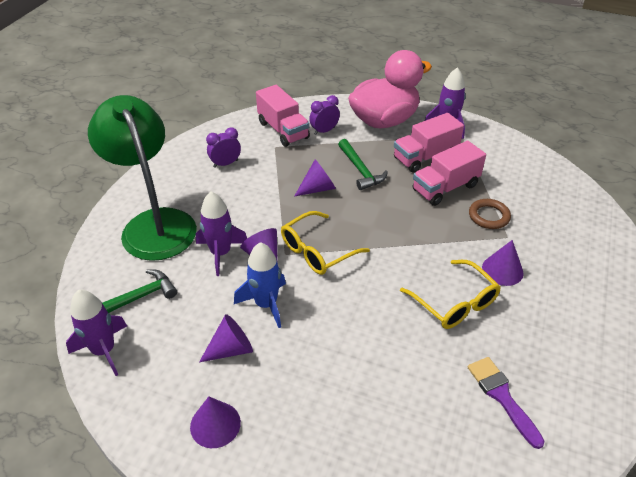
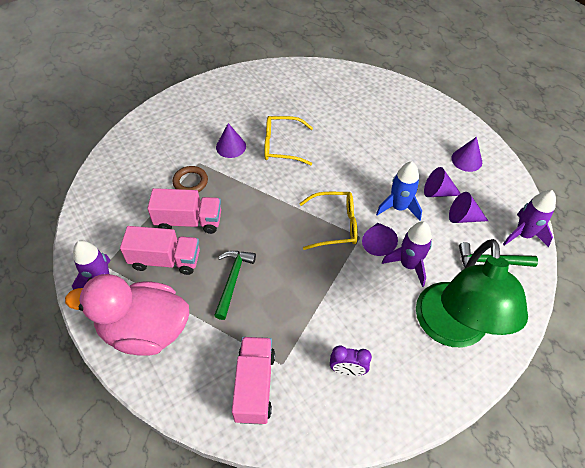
camera: 145 degrees left, 10 degrees up
(318, 188) = (286, 282): purple cone -> purple cone (463, 217)
(324, 131) = (215, 355): purple clock -> none
(454, 303) = (282, 146): yellow glasses -> yellow glasses turned 90 degrees counterclockwise
(502, 396) = (309, 98): purple brush -> none

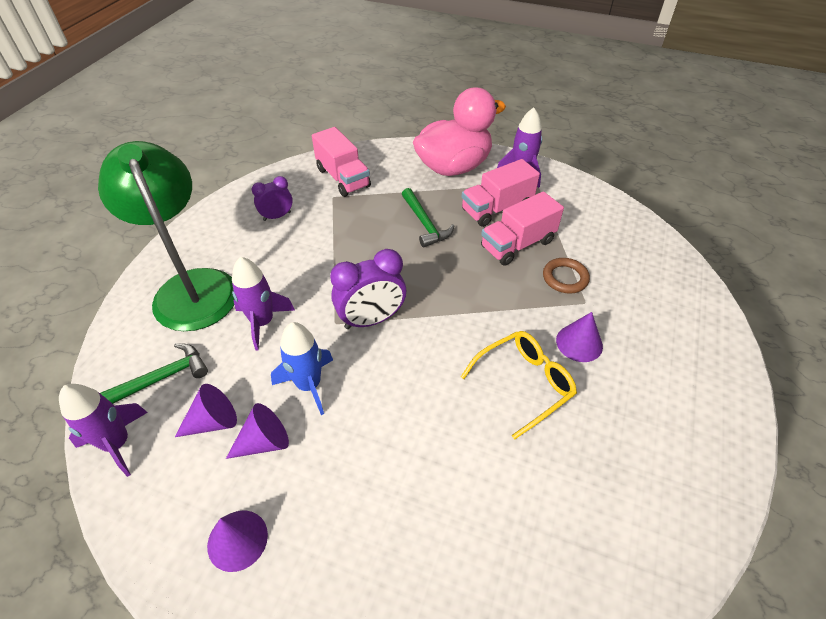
camera: 145 degrees right, 5 degrees down
(335, 225) = (371, 320): yellow glasses -> purple clock
(377, 243) = (310, 327): purple cone -> none

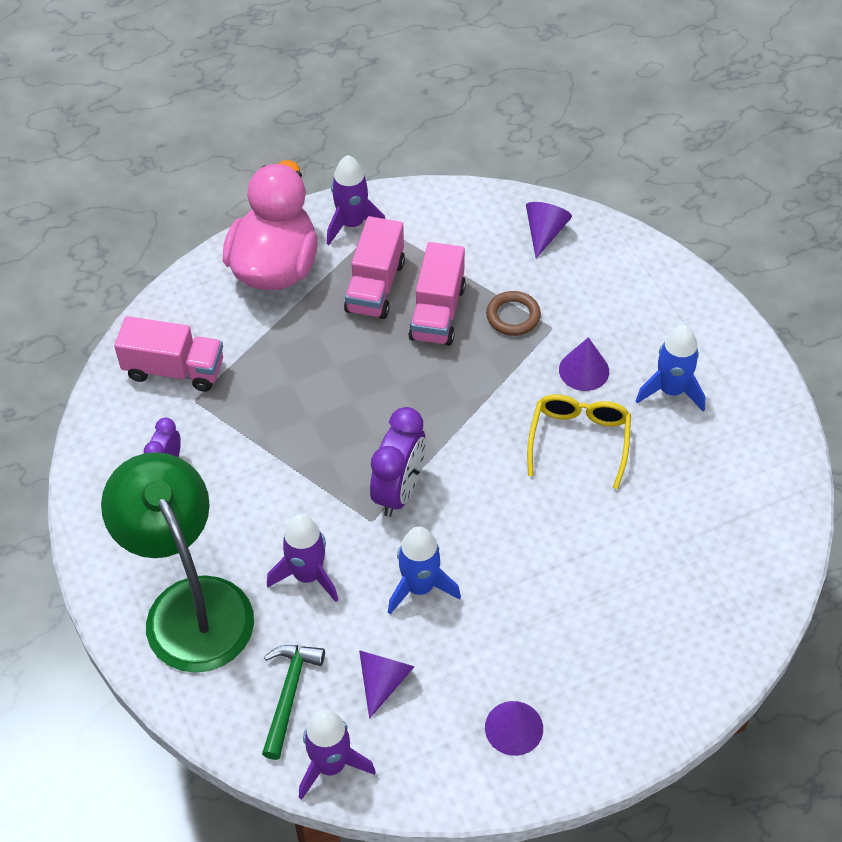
camera: 45 degrees left, 5 degrees up
(191, 287) = (190, 605): green lamp -> green lamp turned 45 degrees clockwise
(264, 441) = (443, 656): purple cone -> purple cone (544, 233)
(425, 223) = (327, 357): green hammer -> none
(635, 406) = (671, 390): none -> blue rocket

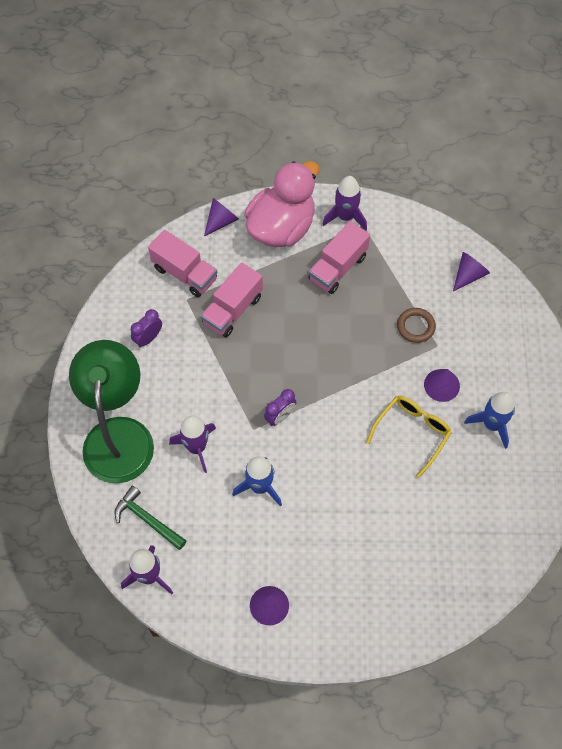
camera: 25 degrees right, 10 degrees up
(289, 694) = (147, 519): green hammer -> green hammer turned 90 degrees counterclockwise
(383, 681) = (207, 537): purple cone -> purple cone (221, 221)
(399, 491) = (280, 416): purple clock -> purple clock, size x0.61
(437, 312) = (368, 303): pink truck -> pink truck (232, 310)

